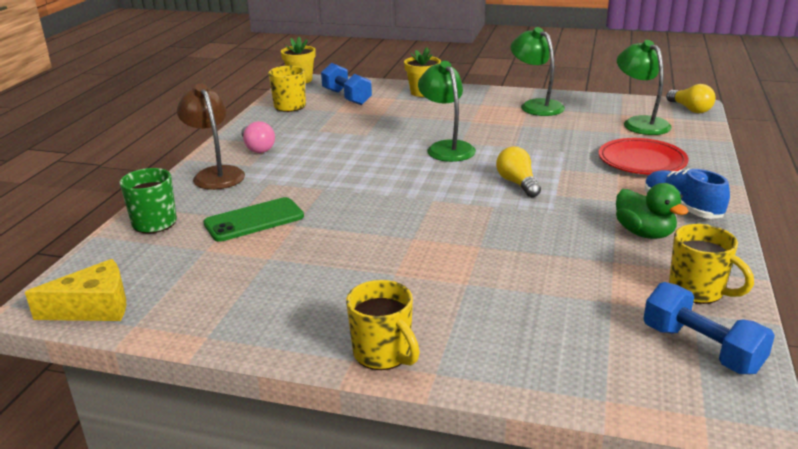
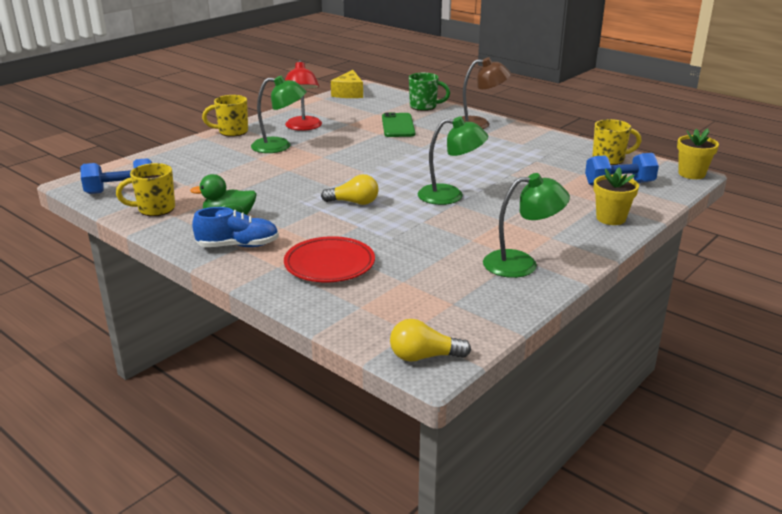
camera: 115 degrees right, 0 degrees up
(257, 148) = (516, 139): pink light bulb -> none
(310, 291) = (303, 127): none -> red lamp
(640, 123) = (415, 303): green lamp -> green lamp (279, 146)

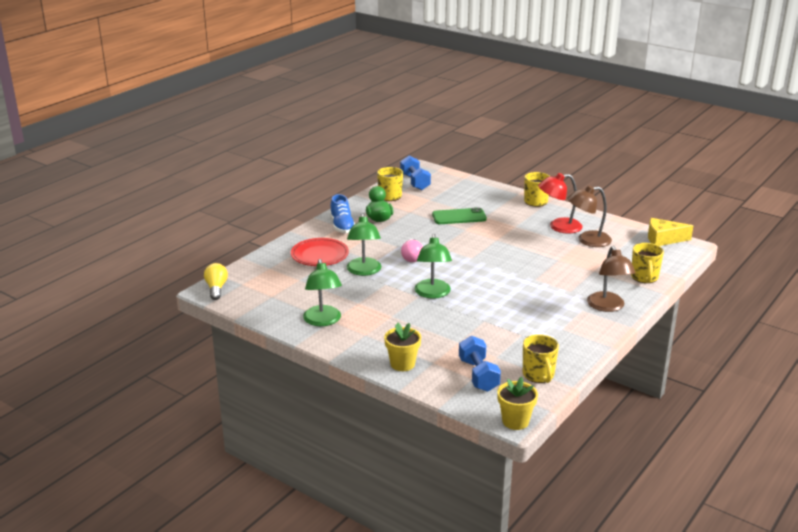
camera: 85 degrees right, 0 degrees up
(279, 146) = (511, 222): green lamp -> green lamp (364, 271)
(340, 119) = (587, 240): none -> brown lamp
(354, 202) = (412, 257): yellow light bulb -> pink light bulb
(398, 126) = (583, 267): green phone -> green phone (459, 217)
(424, 107) = (644, 277): green mug -> yellow mug

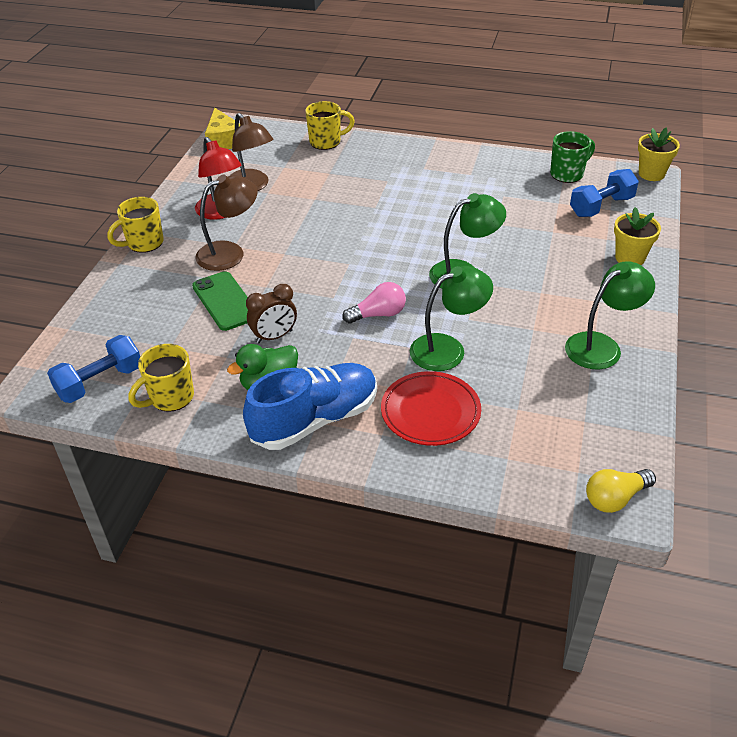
camera: 110 degrees left, 15 degrees up
(342, 226) = (315, 420): blue shoe -> blue shoe, size x1.52
(416, 225) = (274, 336): none -> brown clock
(538, 375) = (567, 174): yellow mug -> green mug
(608, 307) = (405, 155): brown lamp -> brown lamp (230, 253)

